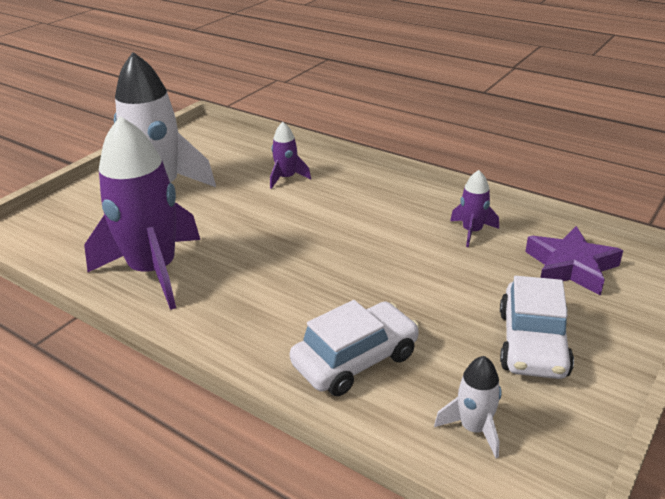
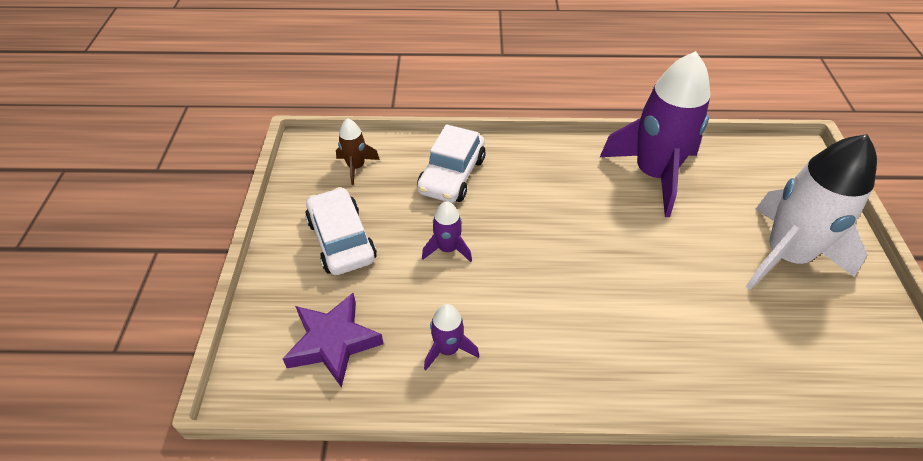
camera: 145 degrees right, 15 degrees up
(286, 178) = (701, 340): purple rocket -> purple rocket (447, 249)
(474, 428) = (356, 167): white rocket -> brown rocket

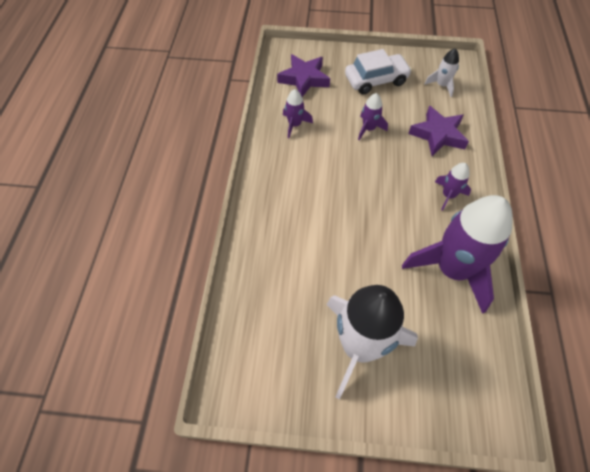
camera: 95 degrees right, 10 degrees up
(356, 167) = (441, 85): brown rocket -> white rocket
(452, 175) = (438, 135): white car -> purple star
(550, 171) = (448, 195): none -> purple rocket

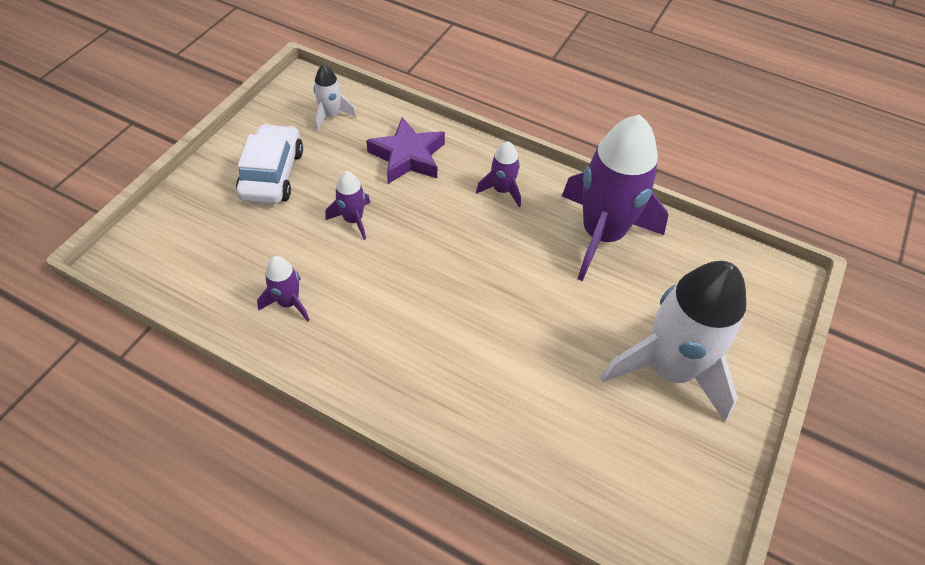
camera: 70 degrees left, 5 degrees down
(304, 79) = (205, 254): purple star -> none

